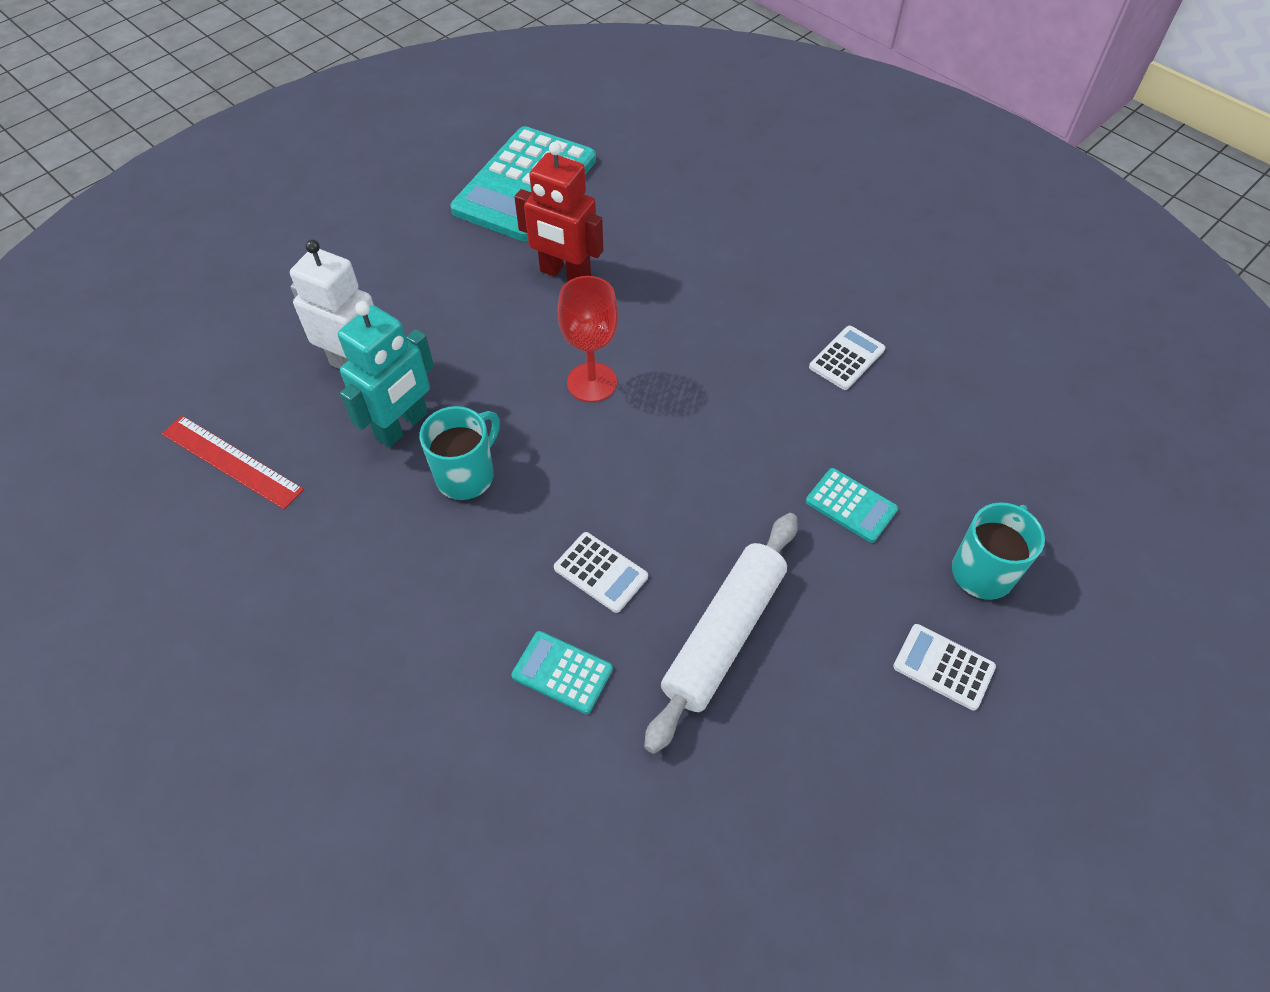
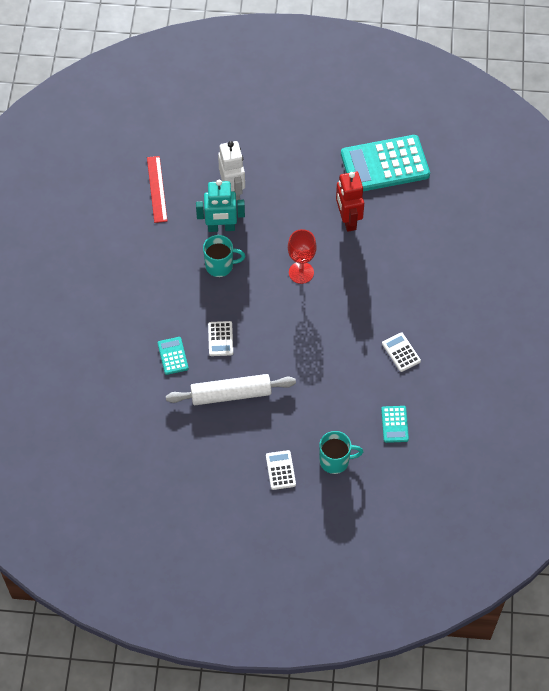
camera: 50 degrees right, 5 degrees up
(847, 358) = (401, 352): white calculator -> white calculator turned 120 degrees counterclockwise
(851, 505) = (325, 399): turquoise calculator -> turquoise calculator (394, 424)

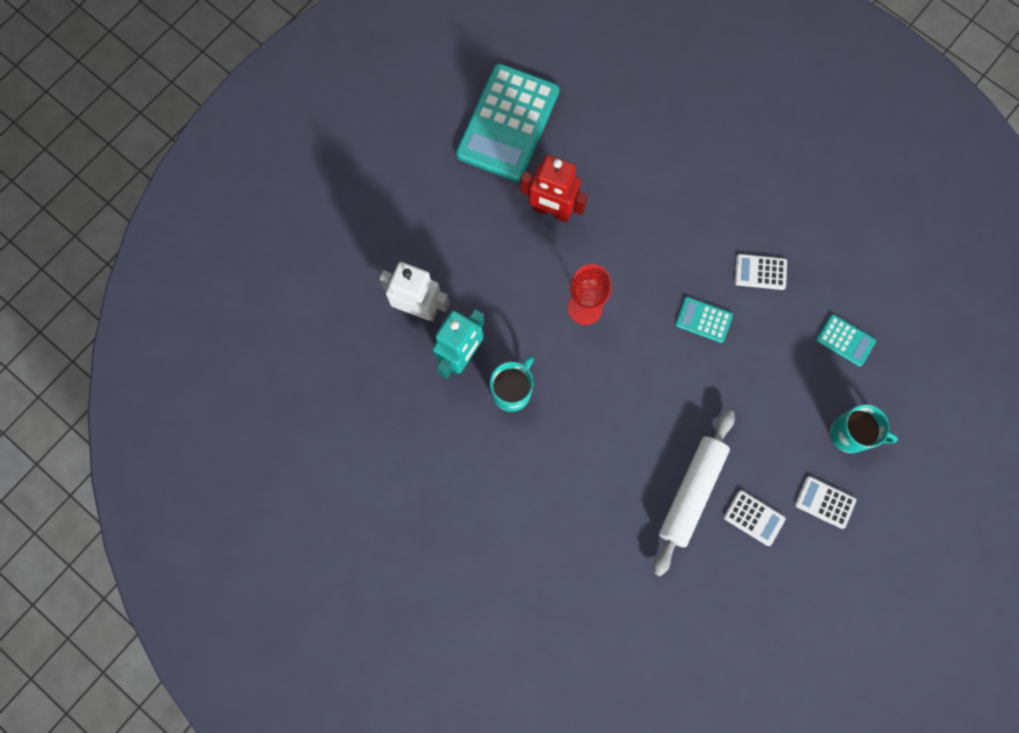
camera: 55 degrees left, 15 degrees up
(157, 189) = (353, 394): red ruler -> none
(173, 356) = (596, 526): turquoise calculator -> turquoise calculator (703, 320)
(220, 339) = (610, 456): white calculator -> white calculator (754, 518)
(335, 461) = (850, 434): turquoise mug -> turquoise mug turned 75 degrees clockwise

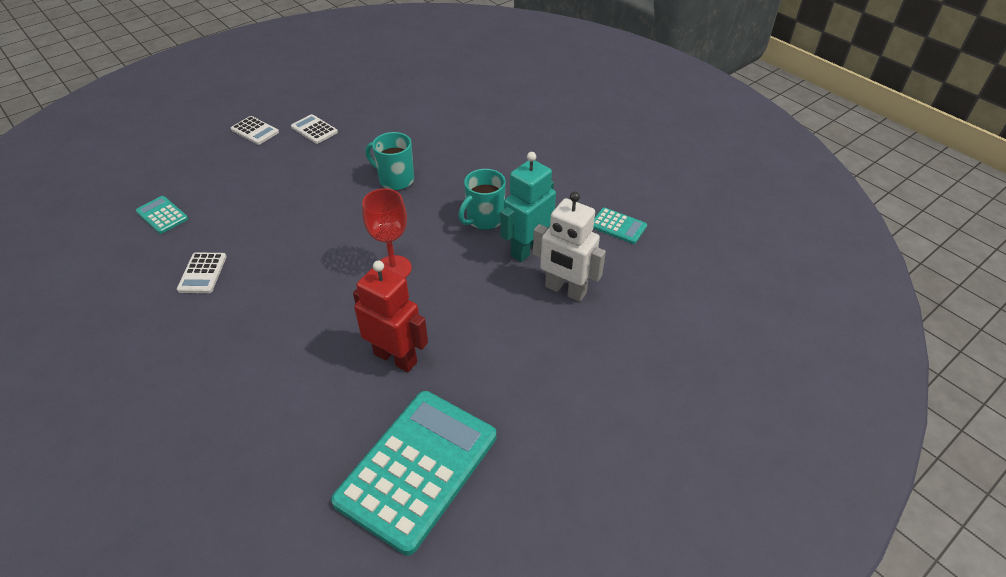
camera: 170 degrees left, 30 degrees down
(692, 492) = (355, 146): white rolling pin -> none
(703, 320) = (282, 245): turquoise calculator -> turquoise calculator (618, 226)
(760, 272) = (202, 273): white calculator -> white calculator turned 75 degrees clockwise
(850, 434) = (206, 161): turquoise mug -> turquoise mug (395, 180)

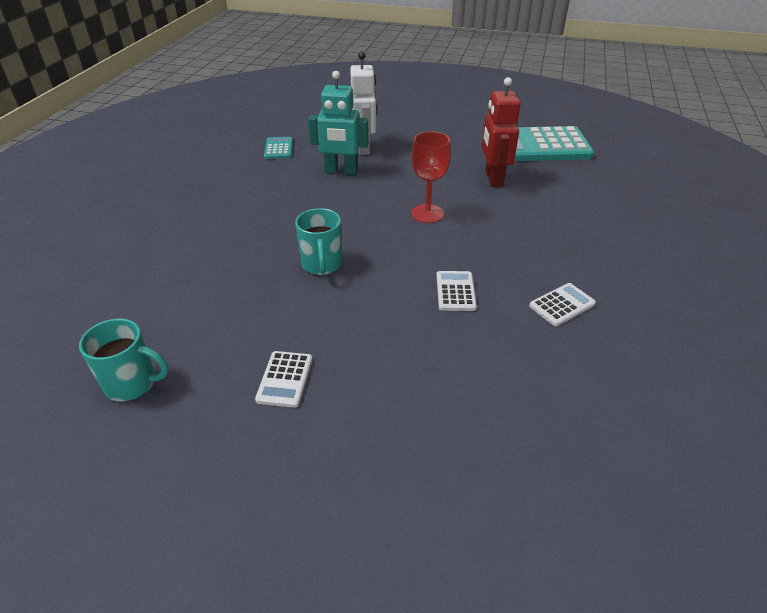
camera: 125 degrees left, 5 degrees down
(162, 215) = (552, 397): turquoise calculator -> none
(255, 131) = (336, 441): white calculator -> white calculator (455, 291)
(484, 219) = (327, 198): turquoise mug -> turquoise mug (132, 384)

